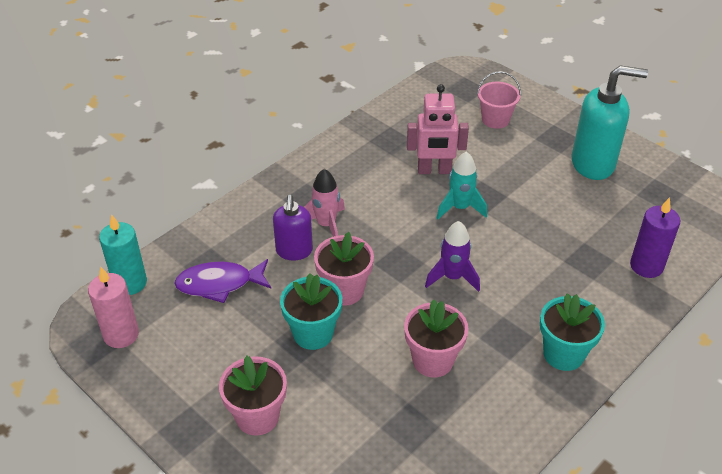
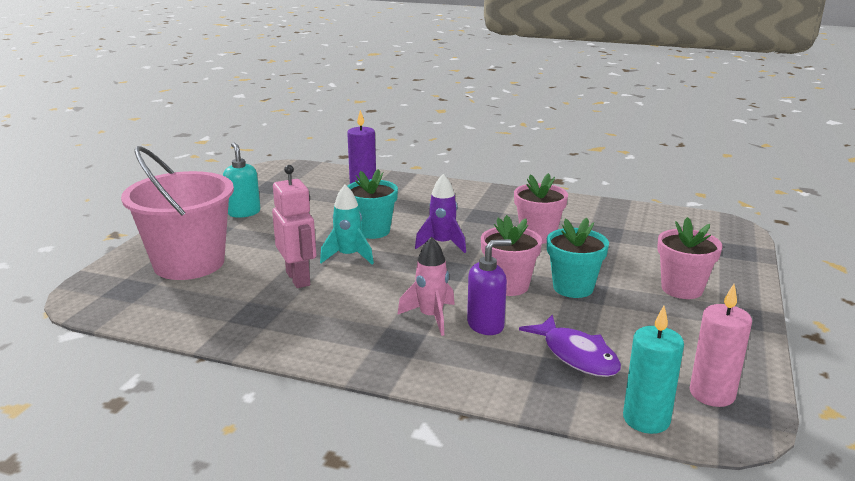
camera: 115 degrees left, 20 degrees down
(495, 119) = (189, 263): pink bucket -> pink bucket, size x2.11
(563, 354) = (478, 197): turquoise flower pot -> turquoise flower pot (372, 231)
(593, 163) = (244, 212): turquoise soap dispenser -> turquoise soap dispenser, size x0.62

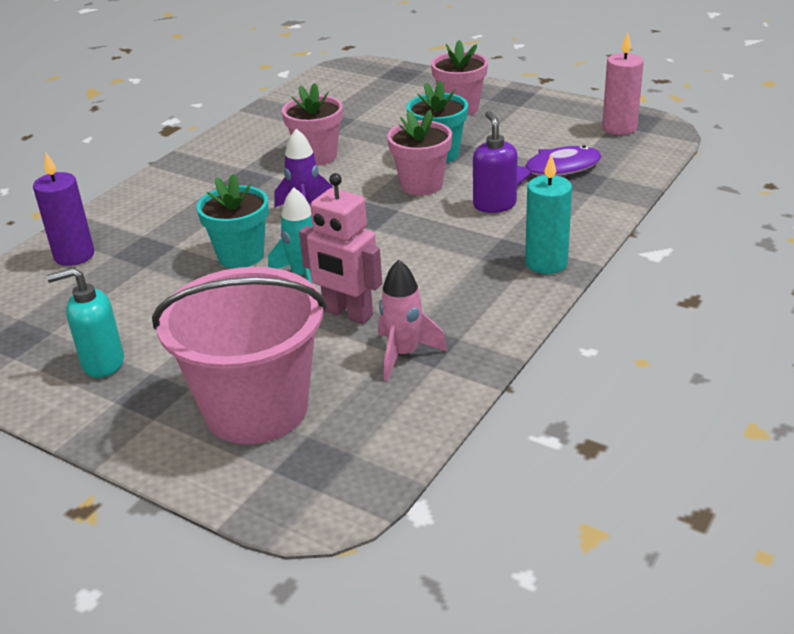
camera: 75 degrees left, 10 degrees up
(298, 278) = (347, 313): pink robot -> pink robot turned 135 degrees counterclockwise
(431, 317) = (470, 232): pink rocket -> pink rocket (404, 354)
(646, 419) = (649, 157): turquoise candle -> turquoise candle (546, 263)

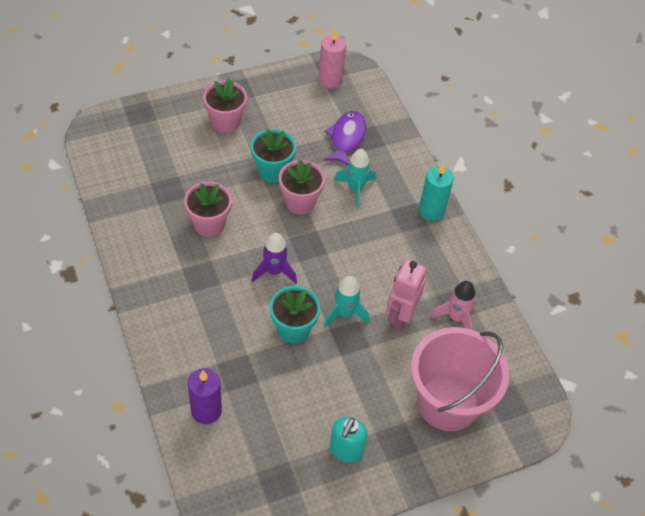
camera: 60 degrees left, 20 degrees up
(347, 313) = (399, 317): pink robot -> pink robot turned 135 degrees clockwise
(494, 205) = (355, 189): purple soap dispenser -> turquoise rocket

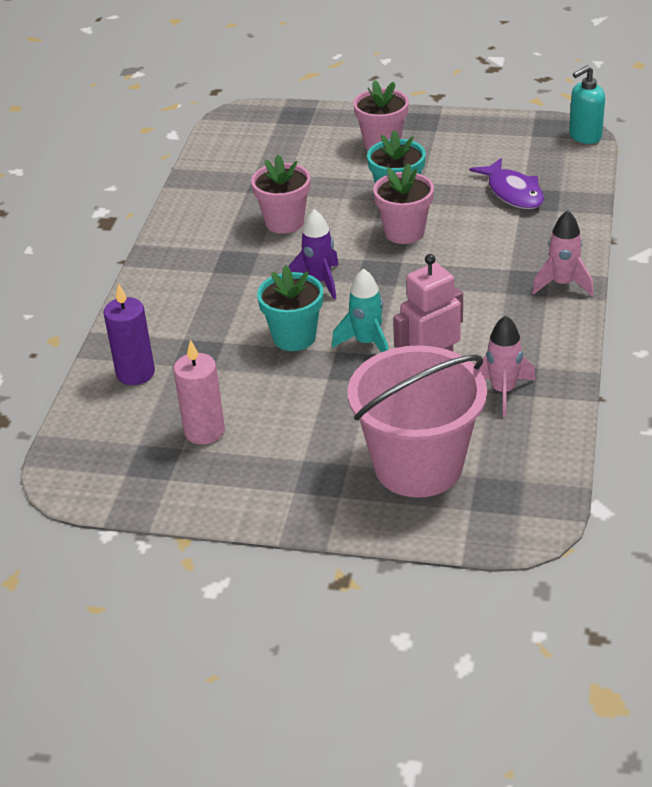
camera: 40 degrees right, 15 degrees down
(330, 80) = (540, 138): pink candle -> pink candle (204, 431)
(346, 138) = (513, 192): purple fish -> purple fish turned 105 degrees clockwise
(346, 450) = (254, 463): turquoise soap dispenser -> turquoise soap dispenser (584, 136)
(355, 189) = (482, 239): turquoise rocket -> none
(431, 210) = (562, 284): turquoise candle -> pink rocket

